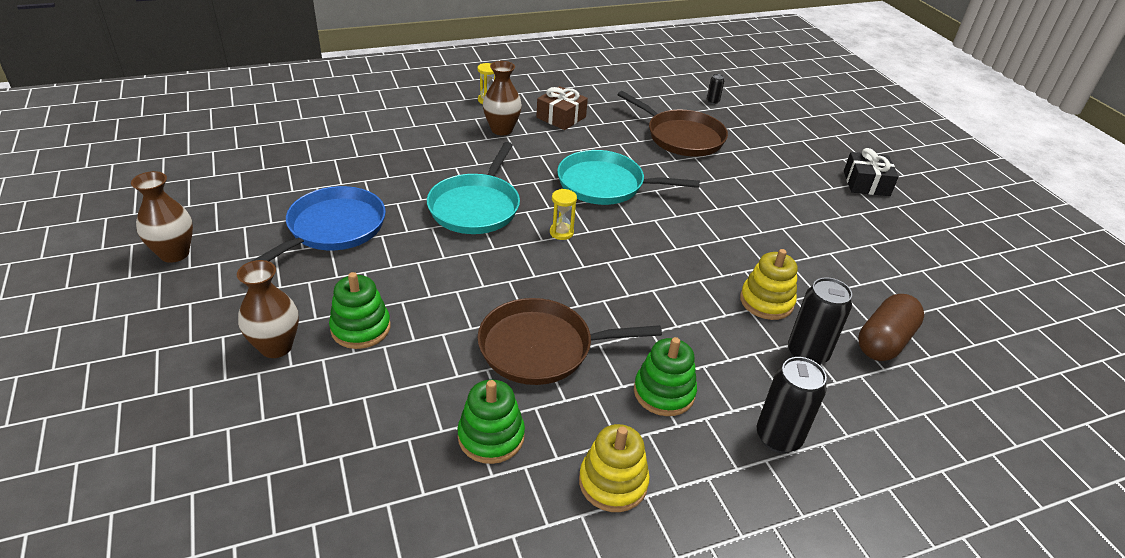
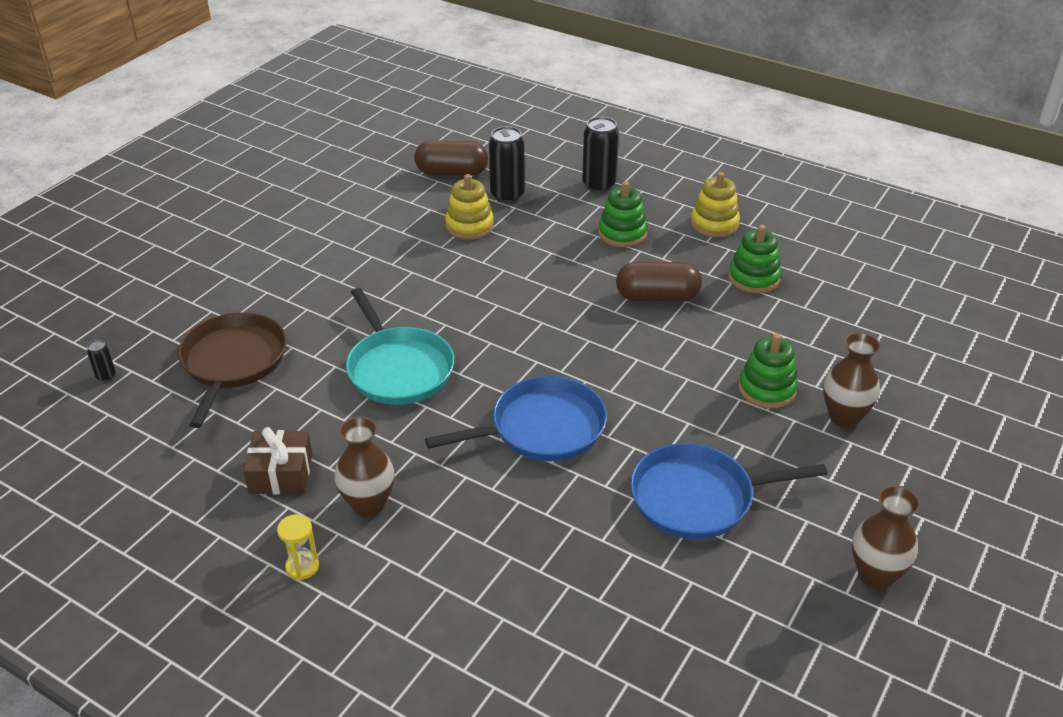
camera: 125 degrees left, 0 degrees up
(476, 207) = (542, 428): turquoise pan -> blue pan
(541, 348) = (657, 297): brown pan -> brown capsule
(561, 232) = (512, 356): yellow hourglass -> none
(866, 183) = (215, 228): black gift -> none

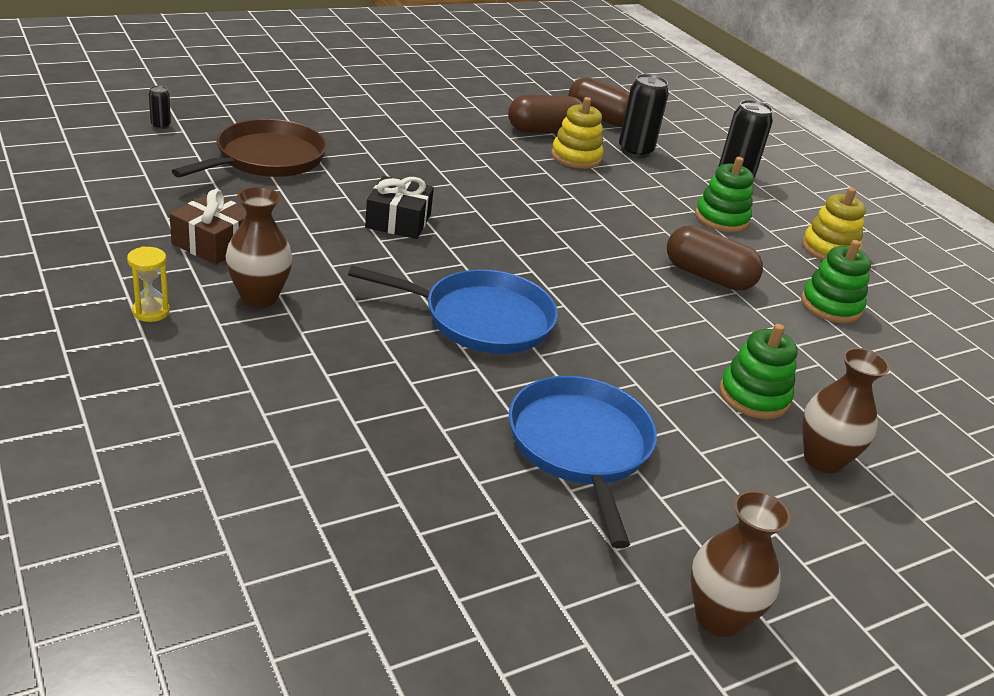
camera: 25 degrees right, 5 degrees down
(398, 369) = (398, 221): turquoise pan -> black gift
(422, 210) = (544, 131): none -> brown capsule
(697, 498) = (580, 446): blue pan -> blue pan turned 60 degrees clockwise

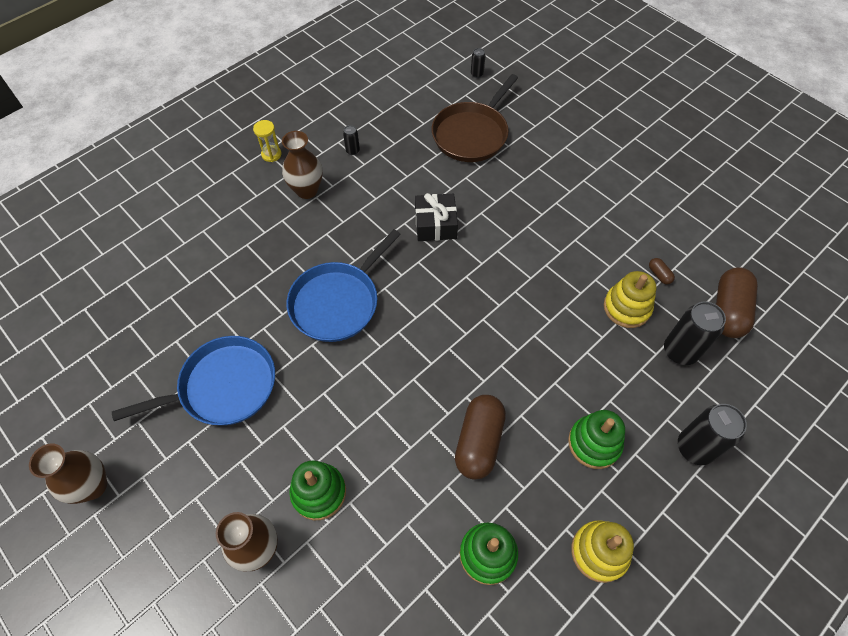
camera: 80 degrees right, 25 degrees up
(214, 243) = (352, 151): brown gift -> black can
(266, 159) = (472, 134): brown pan -> brown pan turned 105 degrees clockwise
(481, 319) = (337, 302): blue pan -> blue pan turned 45 degrees clockwise
(544, 131) = (659, 275): brown capsule -> brown capsule, size x0.42

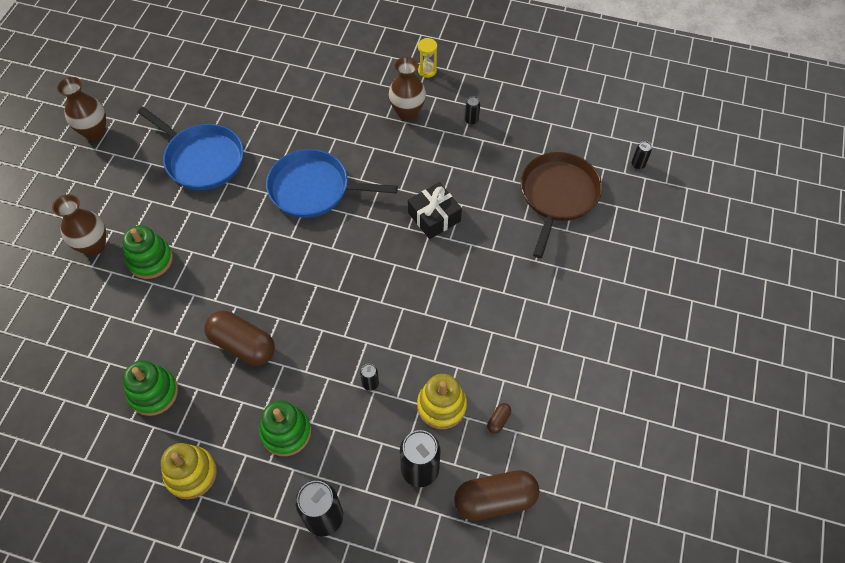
camera: 60 degrees right, 0 degrees up
(472, 134) = (558, 195): brown pan -> brown pan turned 105 degrees clockwise
(478, 442) = (243, 345): brown capsule -> brown capsule turned 45 degrees clockwise
(578, 351) = (370, 383): none -> black can

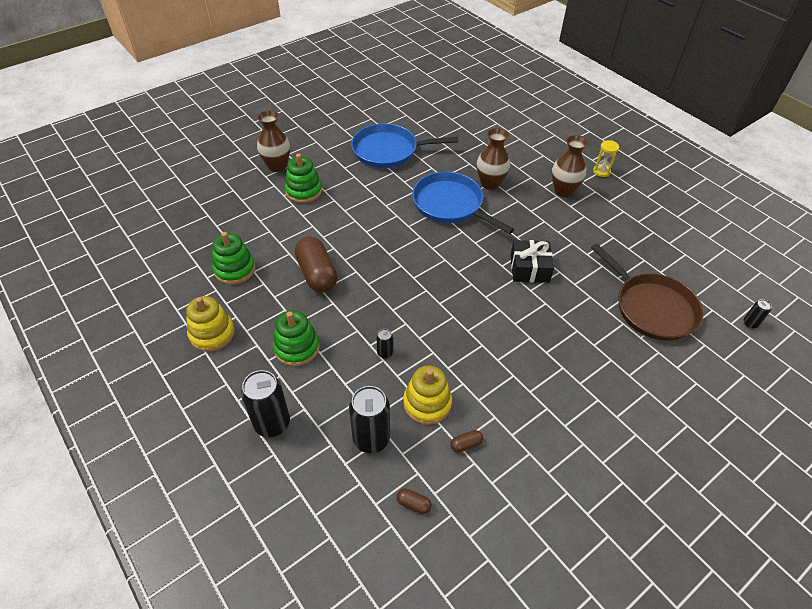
camera: 35 degrees right, 10 degrees down
(95, 132) = (334, 105): brown vase -> brown vase (490, 183)
(202, 159) = (388, 150): blue pan -> blue pan turned 105 degrees clockwise
(471, 120) = (613, 219): black can -> none
(495, 499) = (413, 504): brown capsule -> brown capsule, size x0.42
(558, 195) = (652, 308): brown pan -> brown pan turned 90 degrees clockwise

